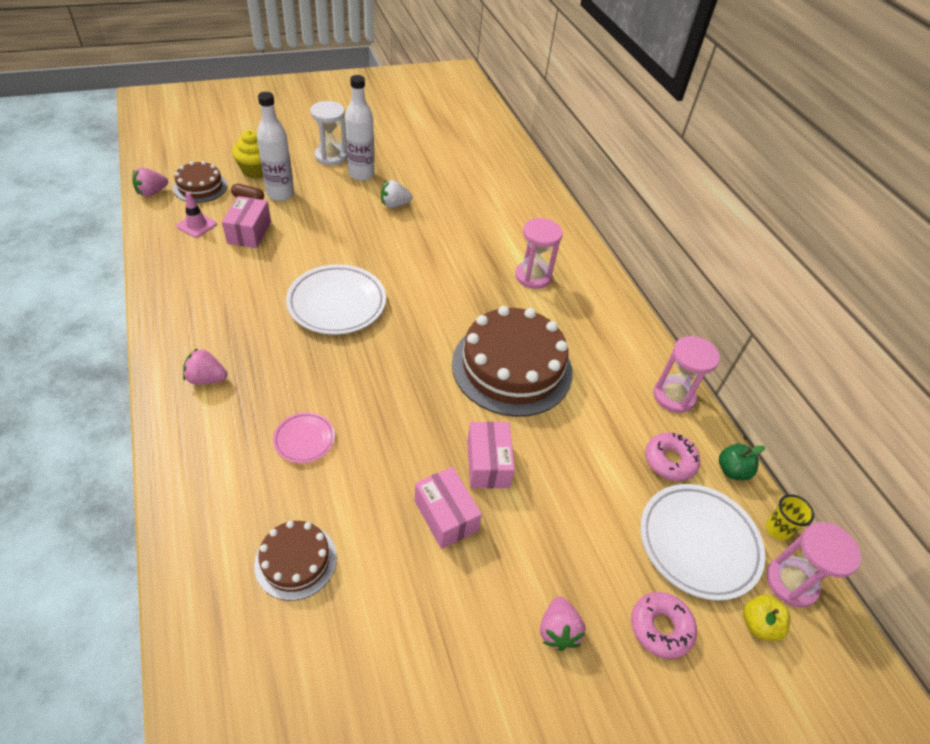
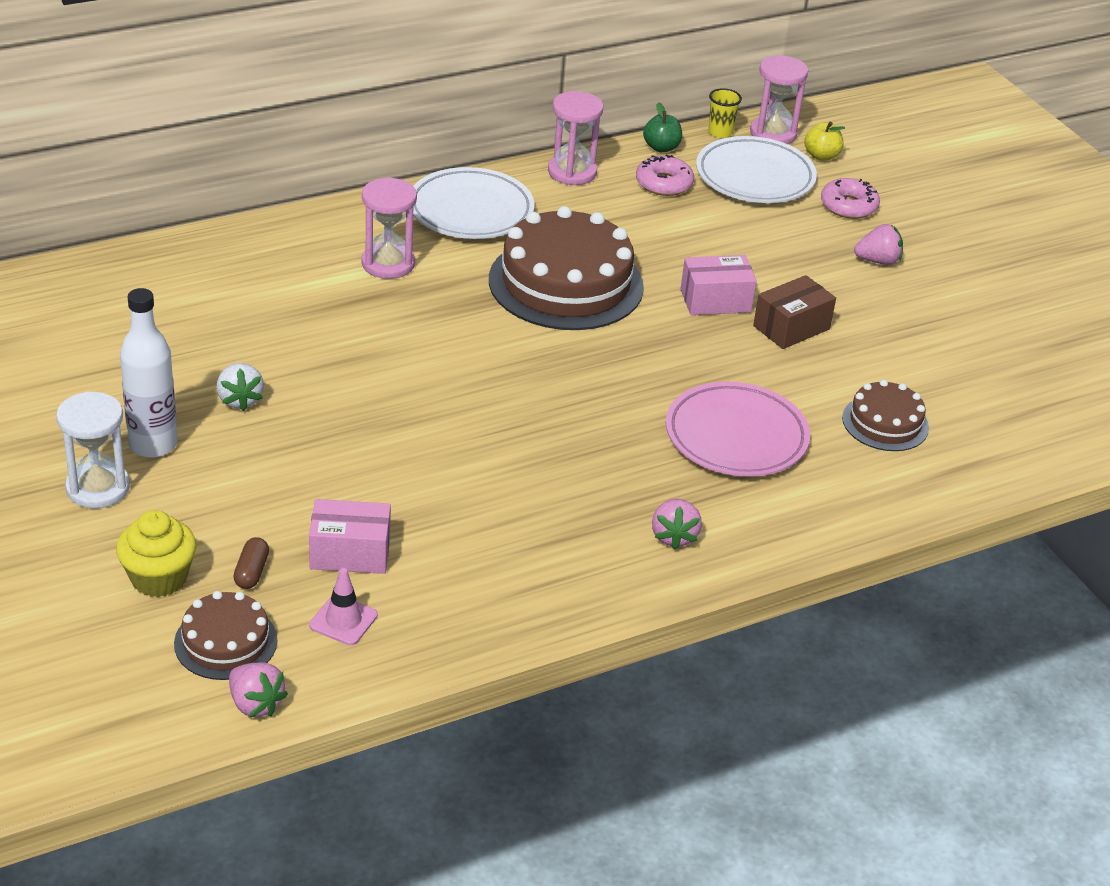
camera: 95 degrees left, 10 degrees down
(280, 194) = (231, 534): white bottle -> none
(304, 439) = (736, 437): pink plate -> pink plate, size x1.93
(337, 303) = (494, 437): white plate -> white plate (470, 211)
(445, 516) = (791, 327): pink box -> brown box

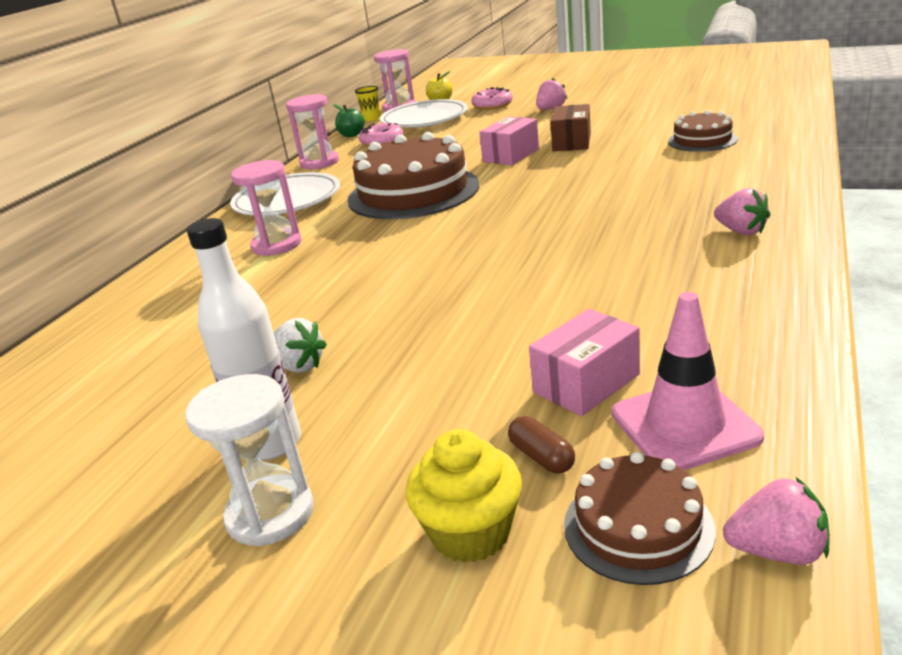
camera: 35 degrees left, 10 degrees down
(343, 620) = (684, 425): pink traffic cone -> pink traffic cone, size x1.68
(736, 437) = (655, 183): pink plate -> none

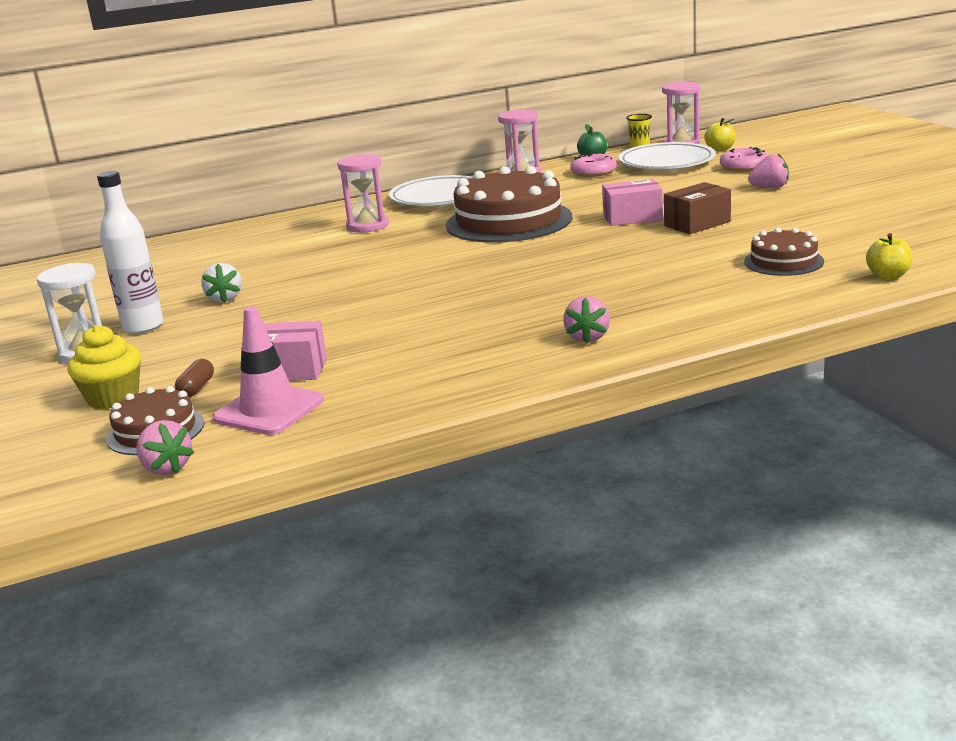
camera: 45 degrees right, 5 degrees down
(785, 124) = (888, 276): none -> yellow apple

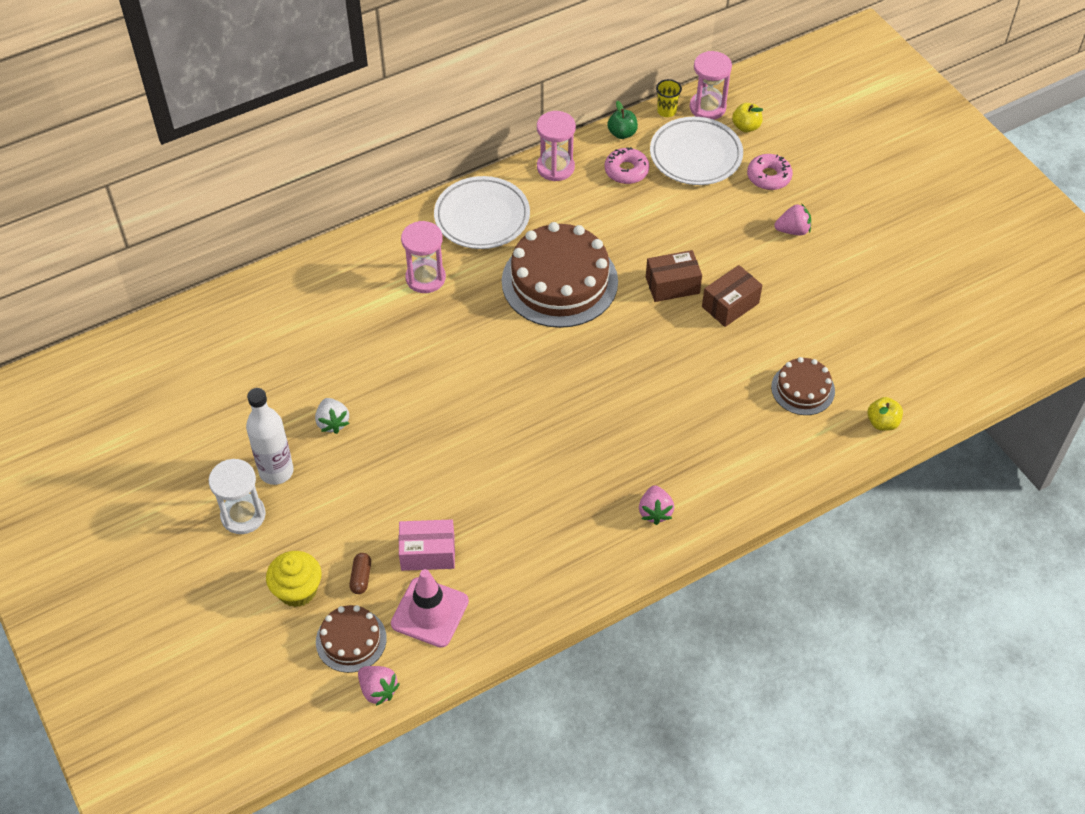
camera: 10 degrees left, 30 degrees up
(632, 217) = (672, 285): pink box -> brown box

